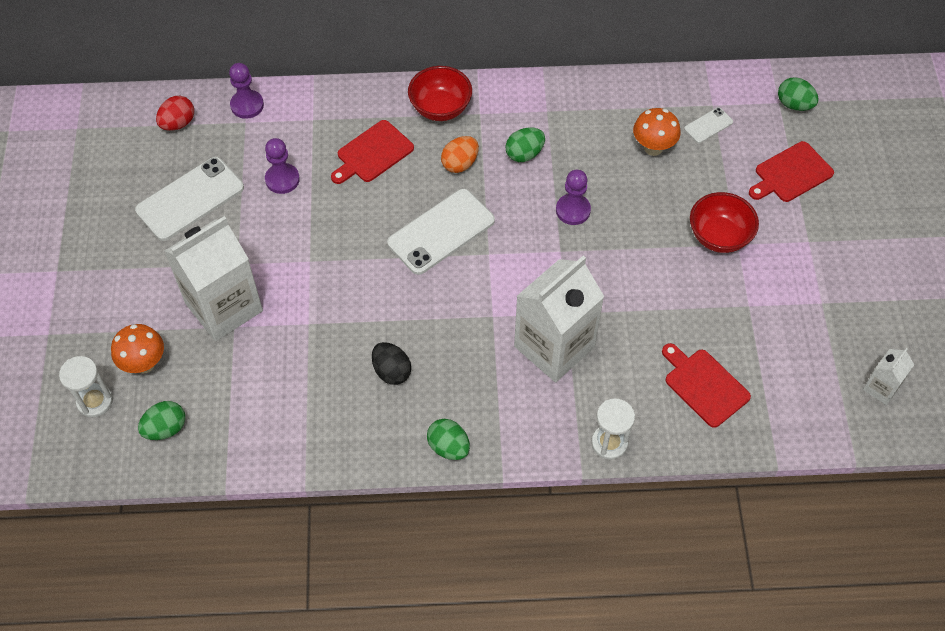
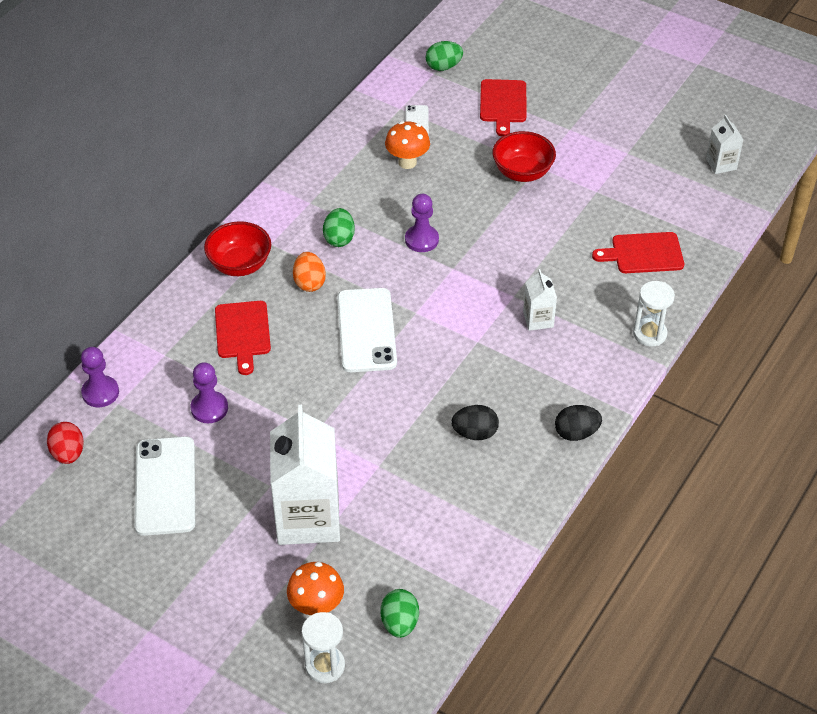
camera: 55 degrees left, 10 degrees down
(448, 447) = (576, 433): green egg -> black egg
(554, 346) = (538, 319): white carton -> white carton, size x0.46

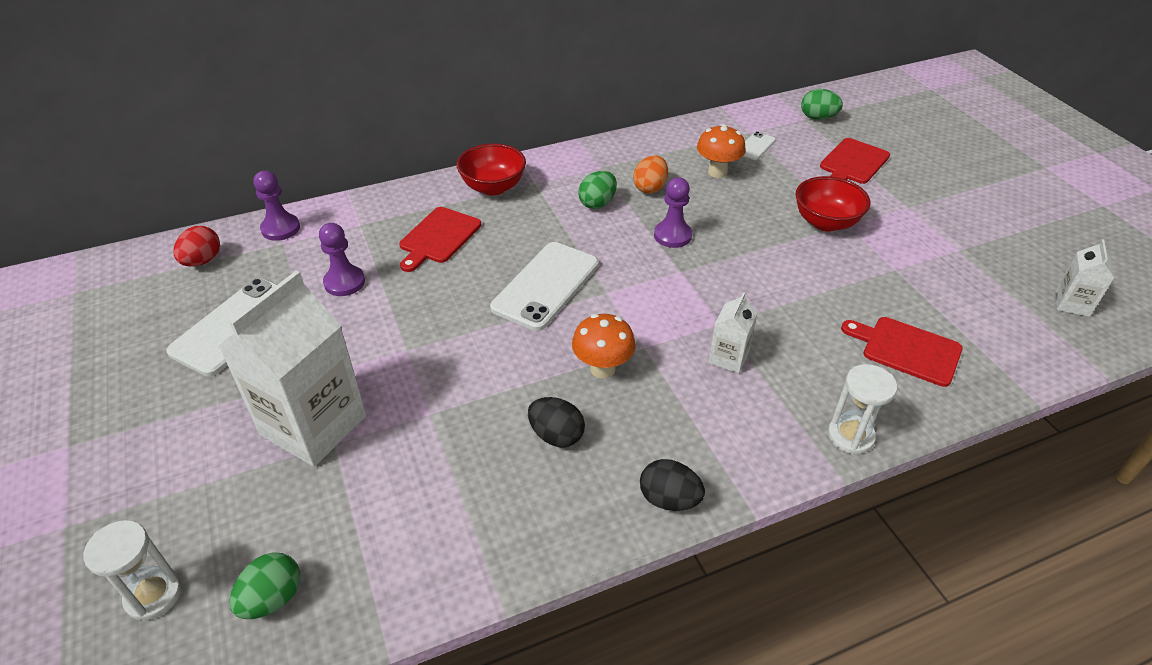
camera: 35 degrees right, 5 degrees down
(309, 283) = (536, 225): orange egg -> orange egg (650, 188)
(316, 607) = (219, 523): orange mushroom -> orange mushroom (602, 369)

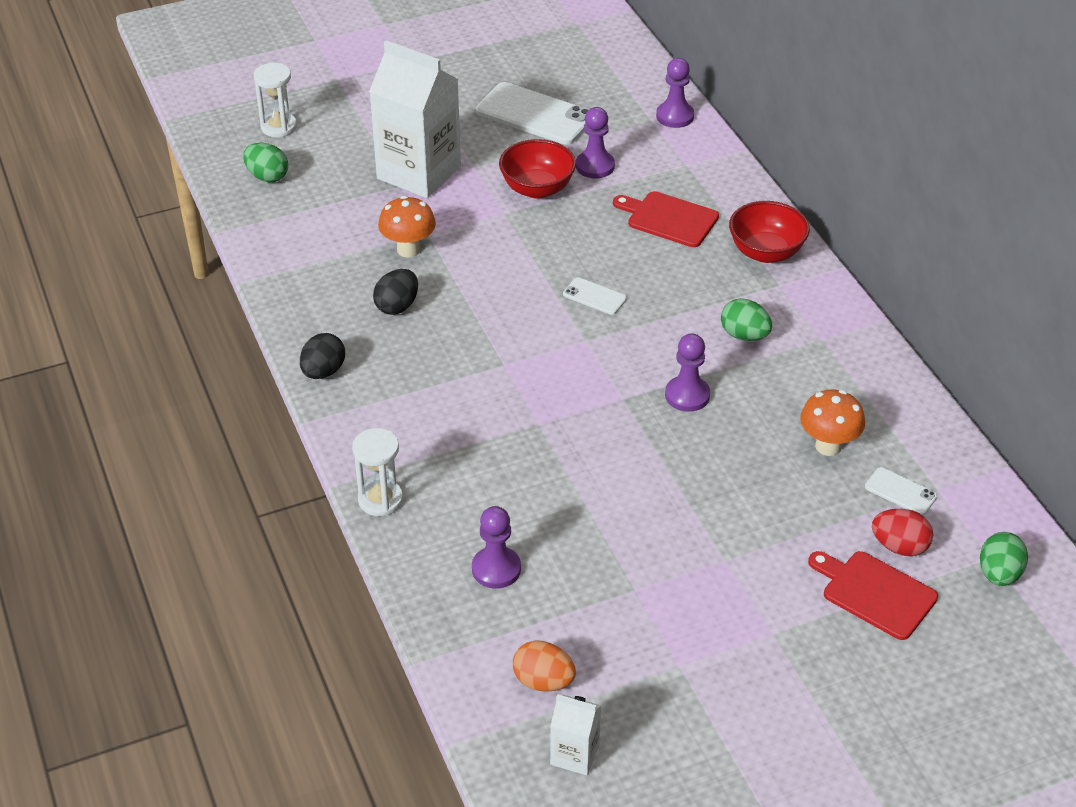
camera: 90 degrees right, 0 degrees up
(202, 261) = (622, 80): red egg -> red egg (899, 546)
(546, 286) = (594, 296): white phone -> white phone, size x0.48
(602, 369) = (475, 335): orange mushroom -> orange mushroom (408, 249)
(650, 188) = (782, 381): orange egg -> orange egg (543, 681)
(728, 358) = (487, 424): white carton -> none
(825, 222) = (727, 538): red bowl -> red bowl (537, 189)
(907, 349) = (496, 569): red cutting board -> purple pawn

